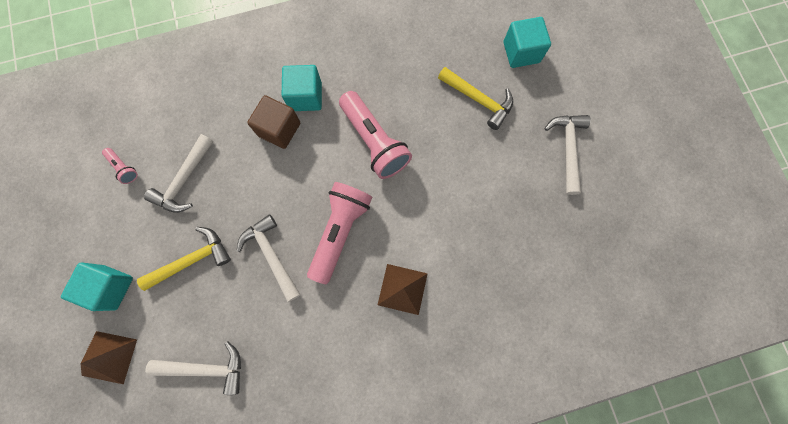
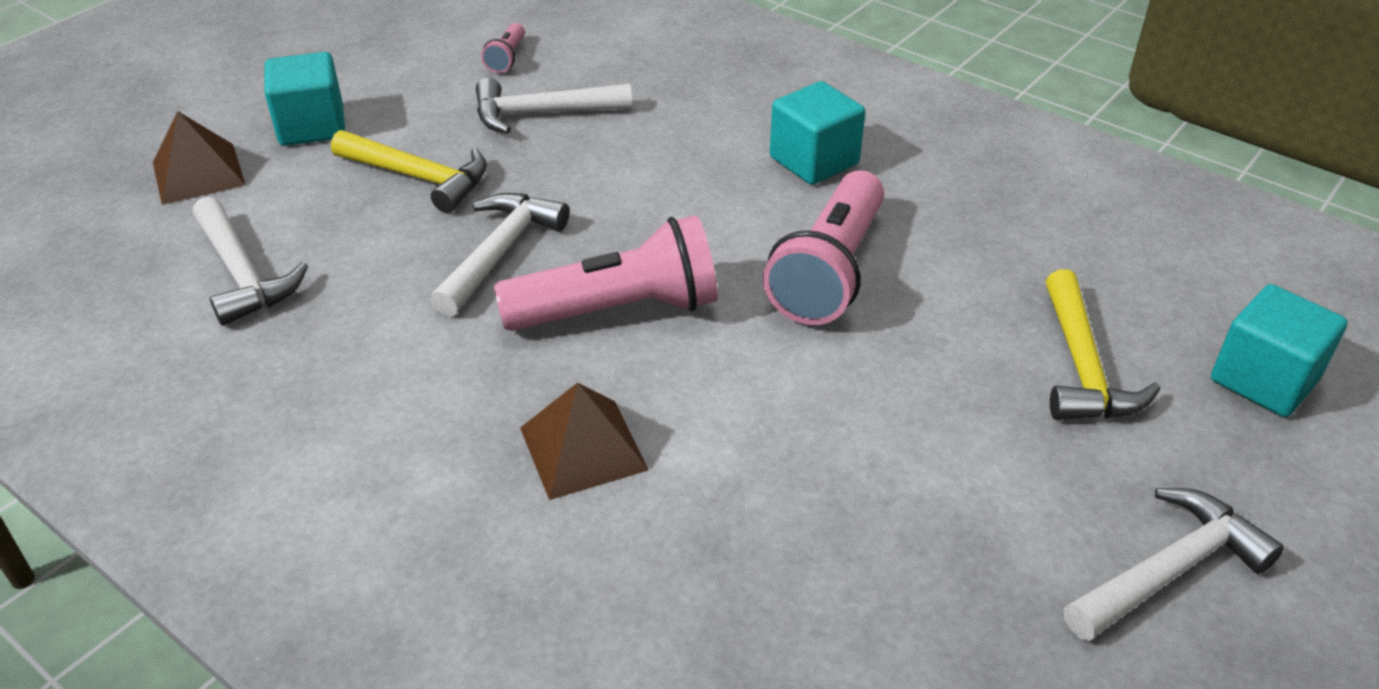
camera: 55 degrees right, 35 degrees down
(279, 129) = (726, 161): brown cube -> none

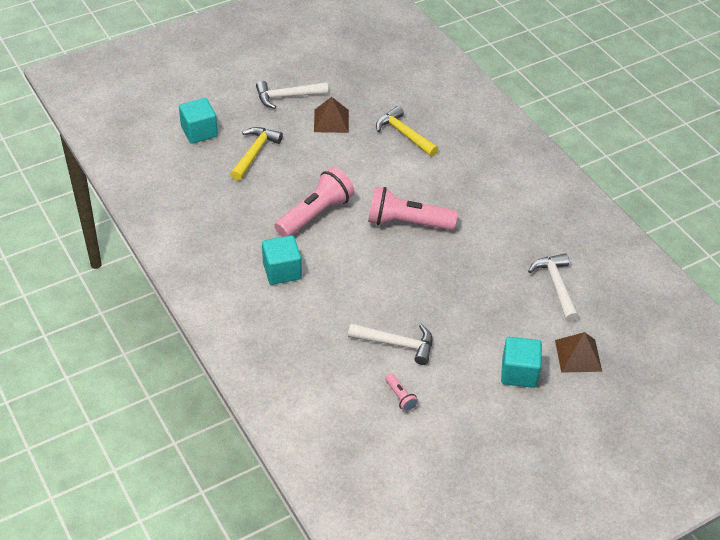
camera: 160 degrees left, 5 degrees up
(419, 178) = (470, 318): yellow hammer -> yellow hammer (404, 134)
(500, 252) = (444, 264): white hammer -> none
(506, 58) = (400, 397): pink flashlight -> pink flashlight turned 120 degrees clockwise
(583, 448) = (441, 177): brown pyramid -> brown pyramid (331, 121)

